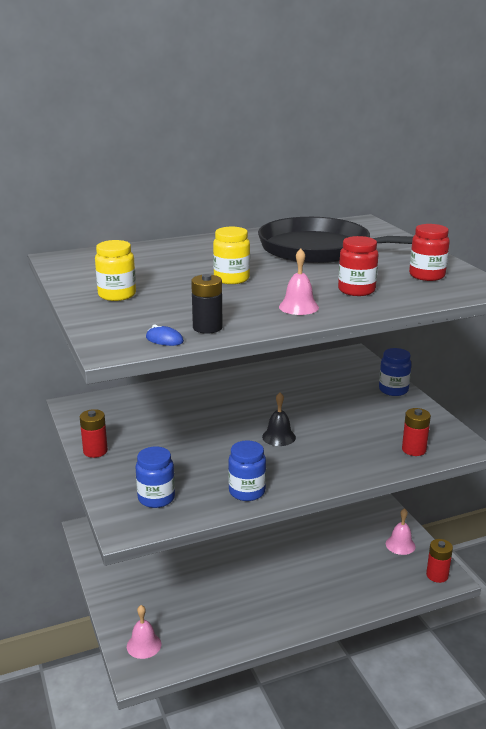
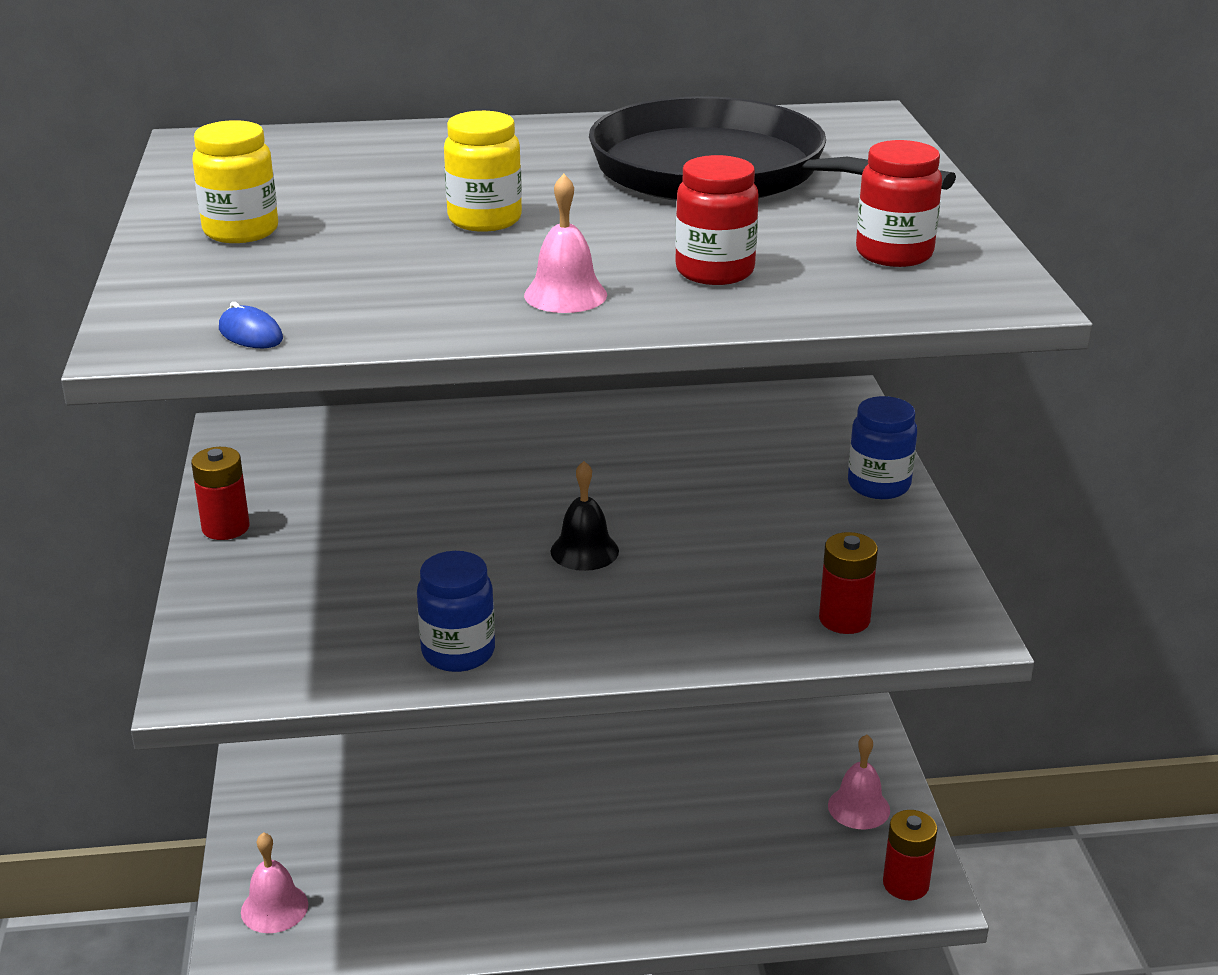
camera: 15 degrees right, 5 degrees up
(156, 498) = (283, 637): blue jar -> none
(207, 327) = (351, 319): black battery -> none

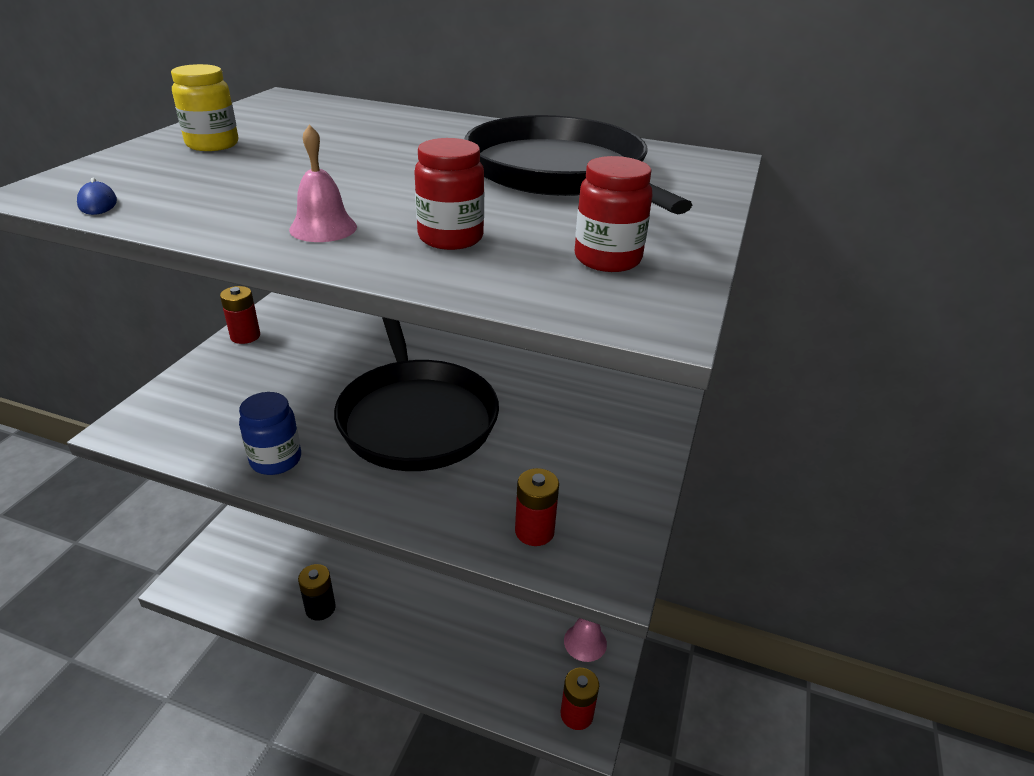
camera: 25 degrees right, 5 degrees up
(274, 908) = (221, 561): pink bell -> none
(481, 905) = (320, 608): none -> black battery
(485, 220) = (358, 169): yellow jar -> none
(584, 551) = (416, 417): black bell -> black pan
(878, 485) = (648, 435): blue jar -> none

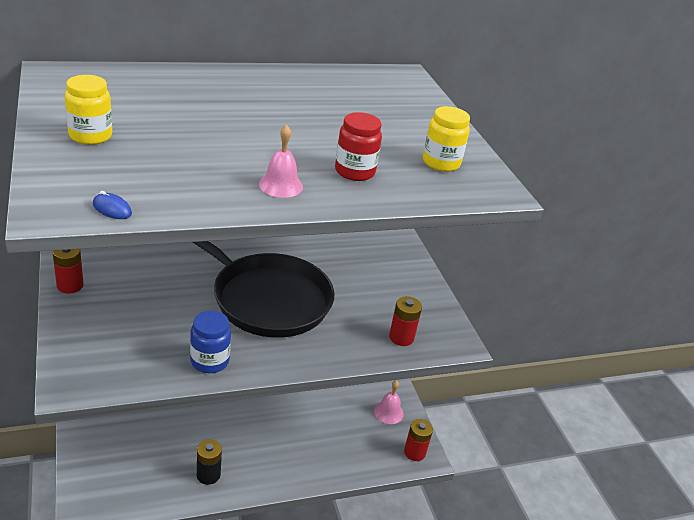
camera: 40 degrees left, 0 degrees up
(560, 173) = (342, 106): black pan -> none
(607, 259) = (441, 163): red jar -> yellow jar

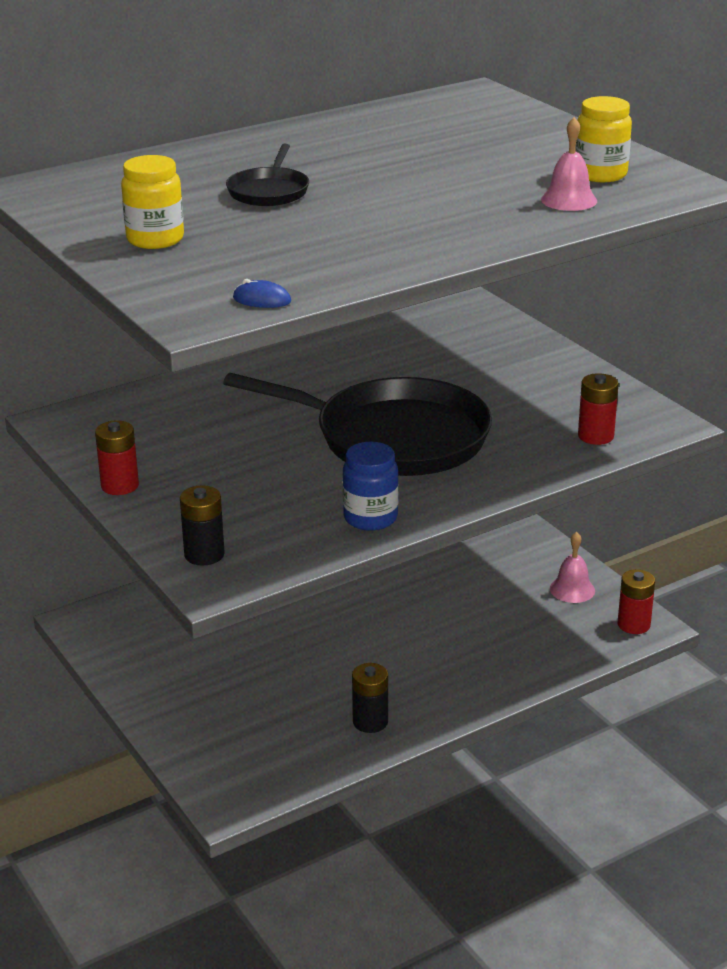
camera: 10 degrees left, 5 degrees down
(82, 358) = (204, 554): none -> black battery
(202, 117) = (269, 191): none -> black pan
(281, 185) = (433, 236): pink bell -> pink bell (569, 200)
(354, 172) = (507, 205): red jar -> none

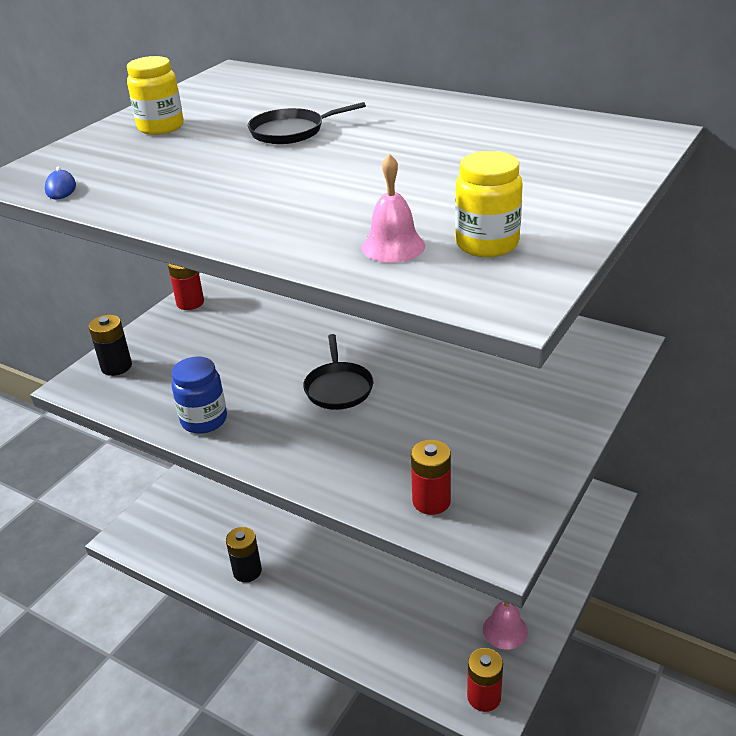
camera: 65 degrees right, 5 degrees up
(393, 438) = (338, 388): black pan -> black pan, size x0.45

